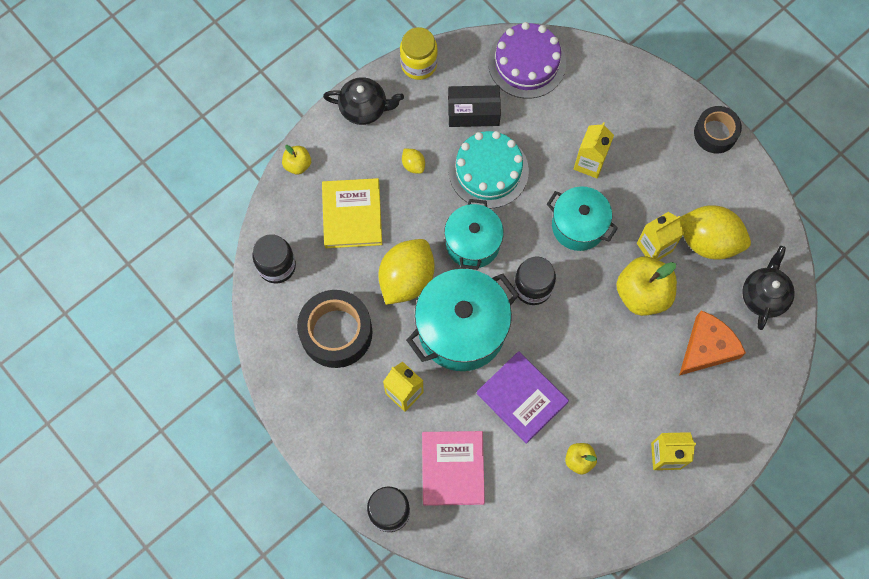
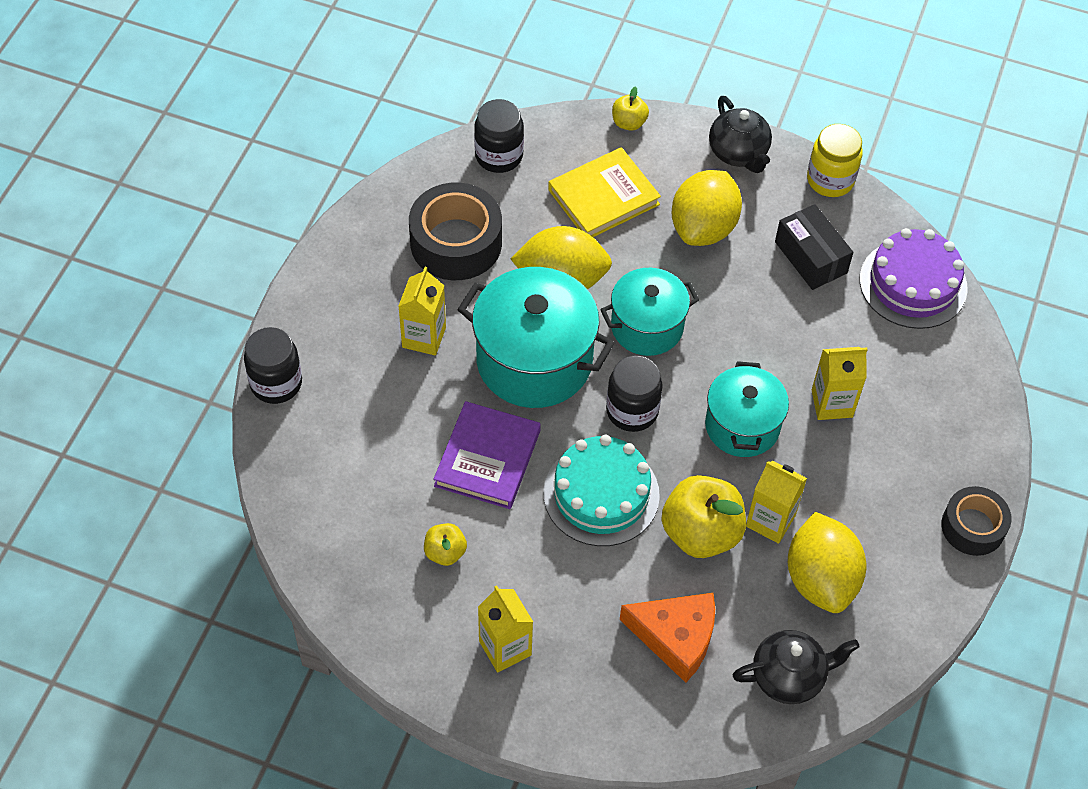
camera: 60 degrees right, 15 degrees down
(413, 165) = (703, 228): yellow lemon -> yellow lemon, size x2.33
(452, 468) = (361, 424): pink book -> none
(488, 171) = (748, 303): turquoise cake -> turquoise cake (601, 494)

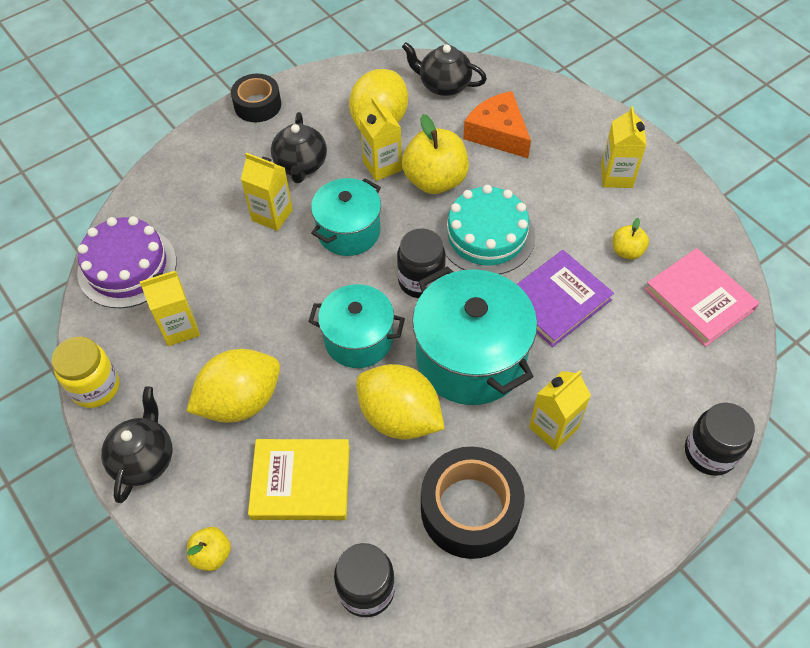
camera: 145 degrees left, 0 degrees up
(345, 533) = (699, 299): none -> pink book
(811, 257) = (180, 328): black box -> yellow carton
(855, 475) = (301, 165): none -> black teapot

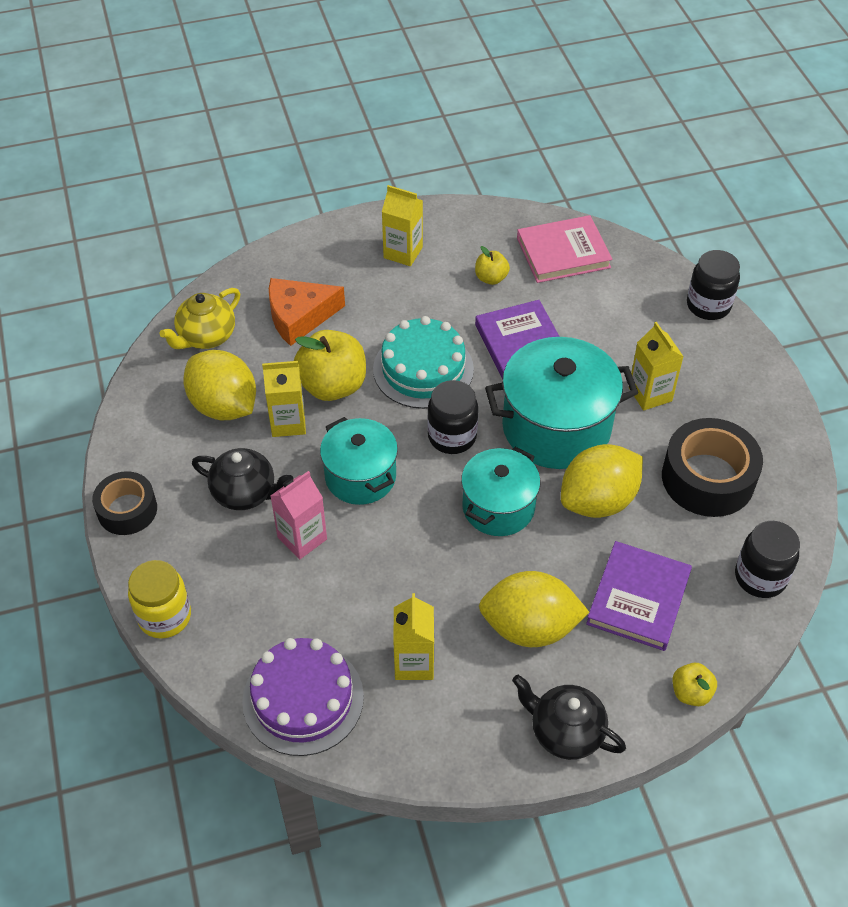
camera: 70 degrees left, 5 degrees down
(95, 387) = (457, 763): yellow jar -> yellow jar (164, 616)
(240, 401) = (529, 627): yellow lemon -> yellow lemon turned 75 degrees counterclockwise
(272, 215) = (302, 538): yellow carton -> pink carton
(301, 482) = (638, 598): yellow book -> purple book
(443, 85) = (206, 337): black teapot -> yellow teapot

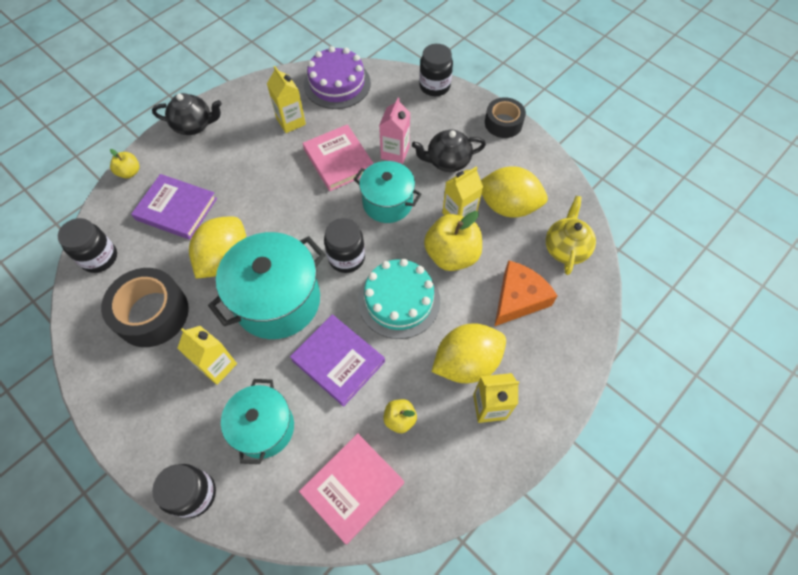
camera: 150 degrees right, 10 degrees up
(164, 616) = (434, 86): yellow jar -> black jar
(383, 564) = (339, 160): none -> pink book
(498, 507) = (289, 224): turquoise pot -> turquoise pot (264, 427)
(529, 627) = (236, 165): yellow lemon -> yellow lemon (466, 362)
(638, 598) = (176, 209): purple book -> purple book turned 60 degrees counterclockwise

